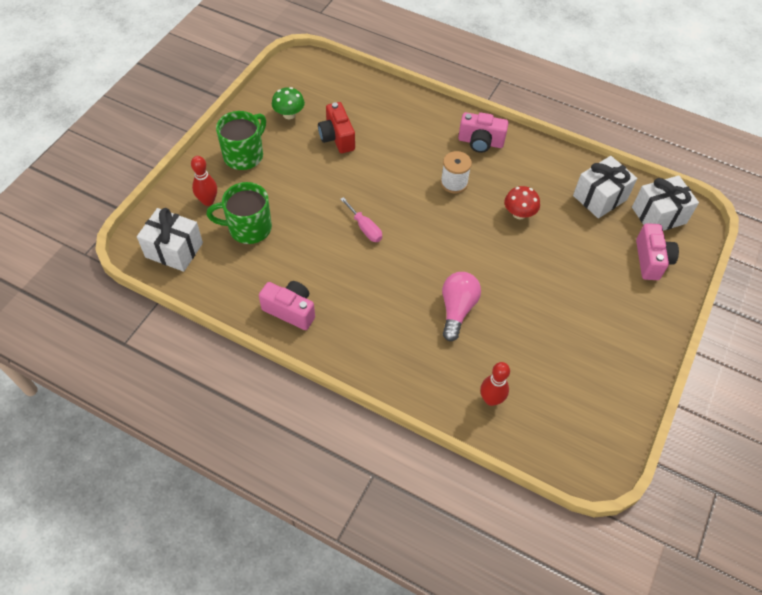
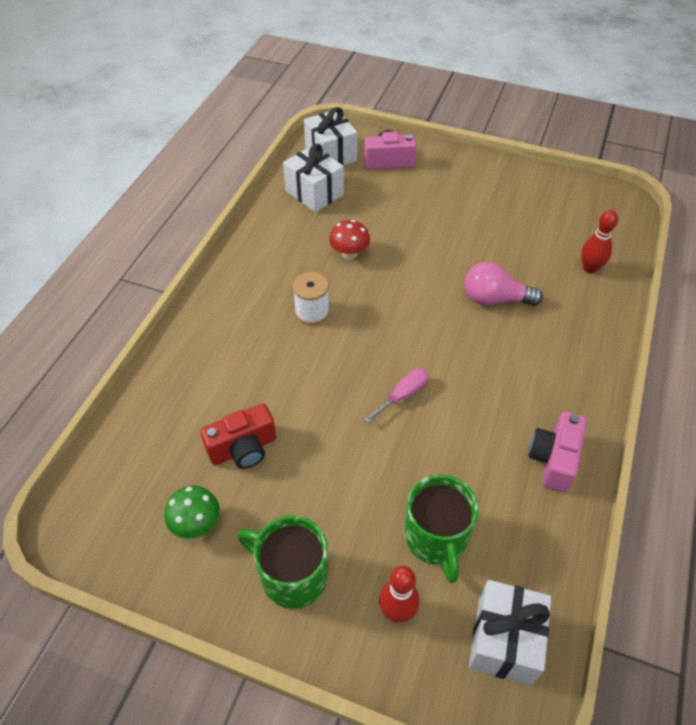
camera: 95 degrees left, 5 degrees down
(480, 142) = (240, 290): pink camera -> none

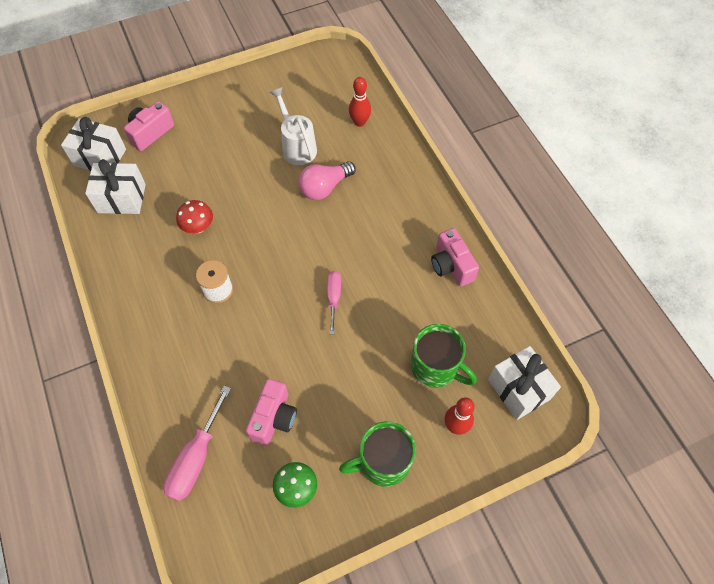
camera: 45 degrees left, 10 degrees up
(152, 425) = (196, 458): none -> pink screwdriver
(243, 448) = (274, 418): red camera -> pink camera
(504, 249) = (297, 146): none -> white watering can

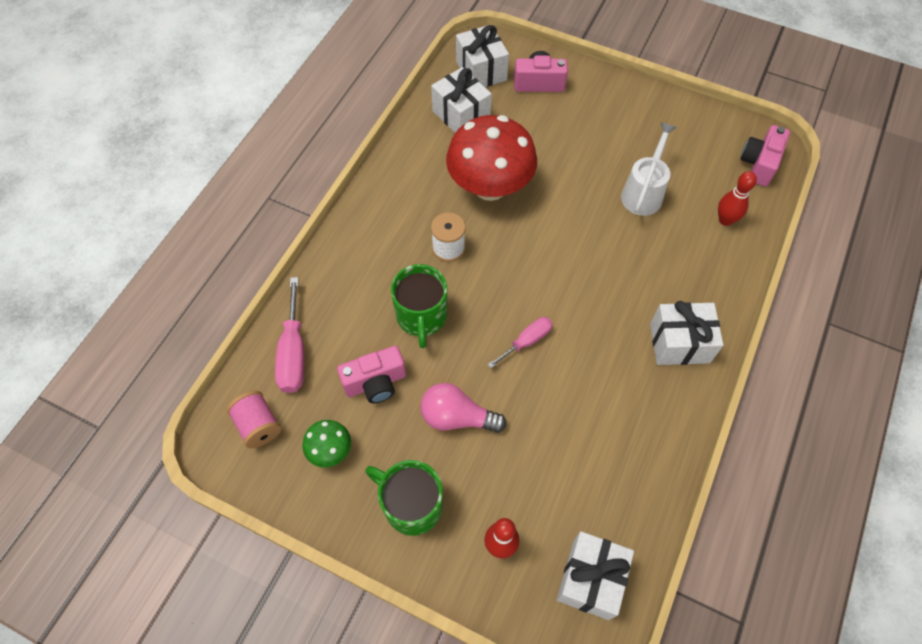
camera: 50 degrees right, 0 degrees up
(196, 458) = (294, 352): pink screwdriver -> pink screwdriver turned 75 degrees counterclockwise
(198, 227) = (490, 187): red mushroom -> red mushroom, size x2.20
(230, 527) = (258, 425): none -> pink spool
(324, 188) = (626, 247): pink light bulb -> pink light bulb (457, 417)
(415, 215) = (679, 343): none -> white gift
(436, 367) = (542, 482): green mug -> green mug (421, 317)
(451, 266) = (659, 416): pink camera -> pink camera (759, 164)

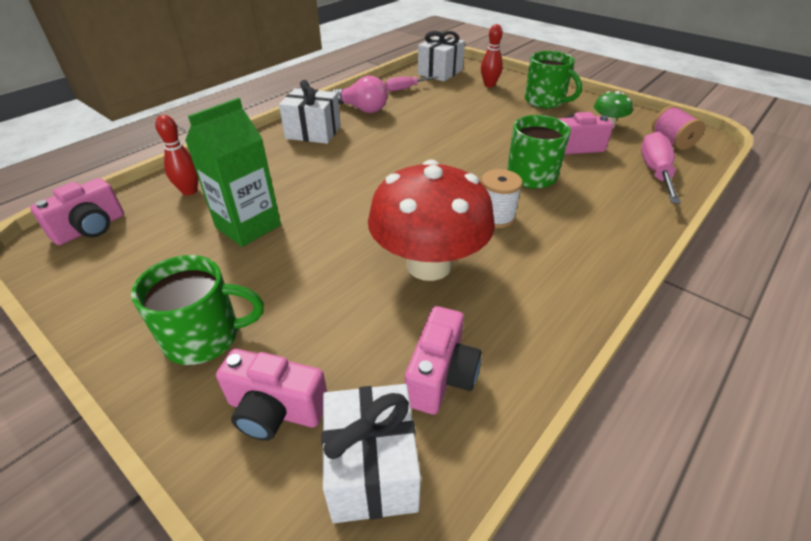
camera: 165 degrees left, 20 degrees down
(457, 417) = (507, 125): pink light bulb -> pink light bulb (362, 109)
(461, 115) = (441, 376): white gift -> pink camera
(526, 341) = (438, 149): pink screwdriver -> pink screwdriver (405, 89)
(603, 108) = (205, 337): none -> green mug
(643, 193) = (248, 226): white watering can -> green carton

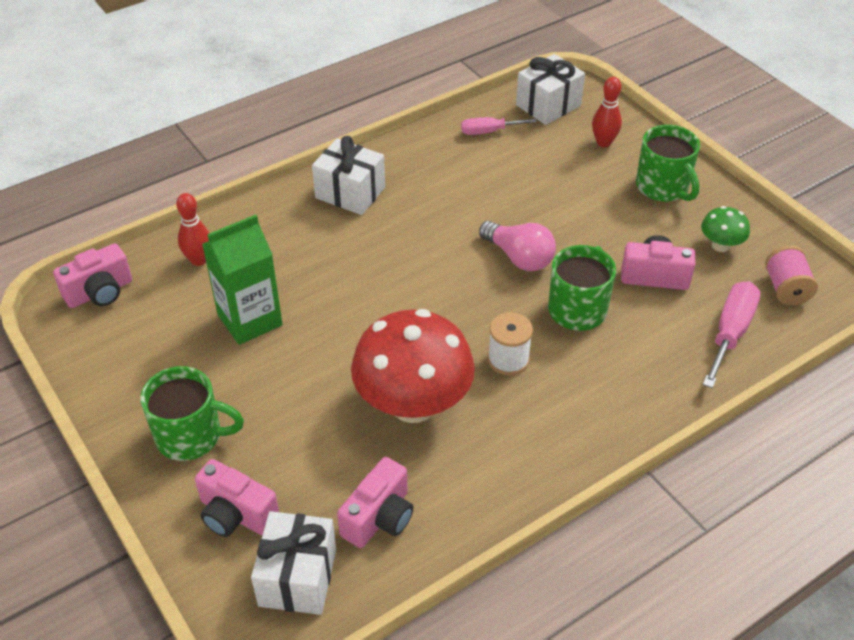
camera: 15 degrees right, 5 degrees up
(362, 109) = (421, 162): pink light bulb -> pink light bulb (519, 257)

